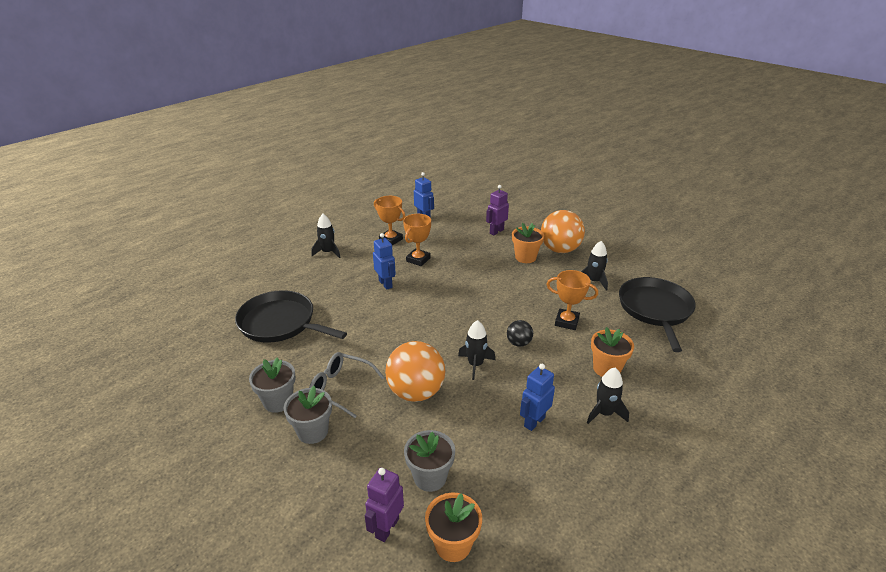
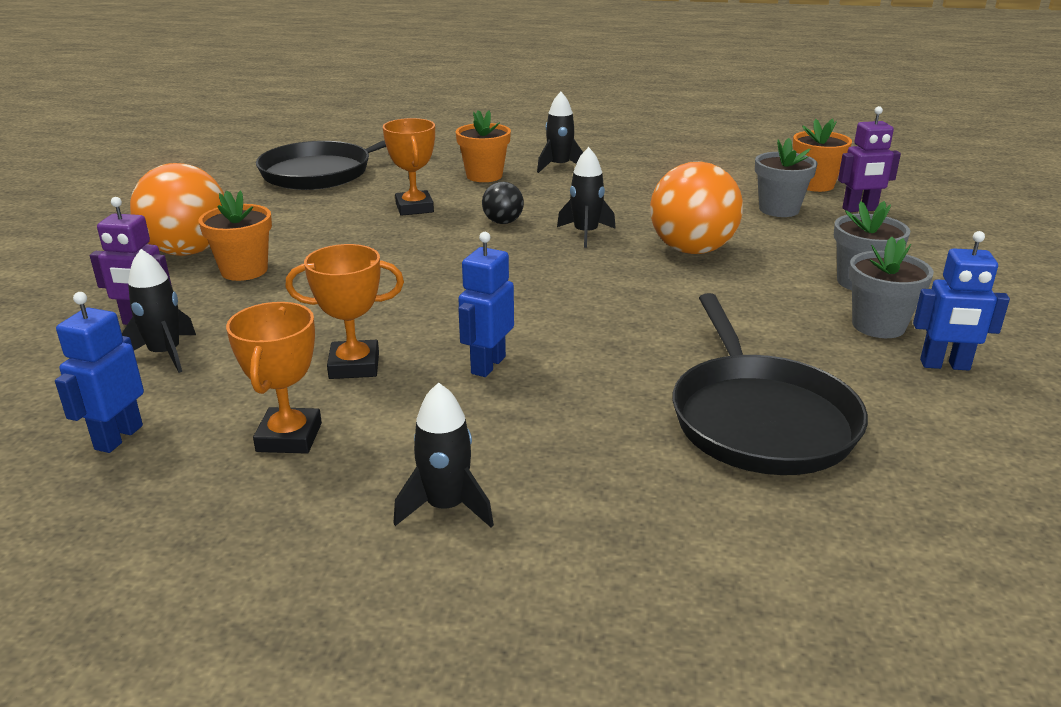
camera: 125 degrees left, 5 degrees down
(340, 388) = (775, 295): grey glasses -> none
(534, 421) = (624, 188): blue robot -> blue robot (945, 365)
(593, 281) = (281, 212): black rocket -> black rocket (165, 354)

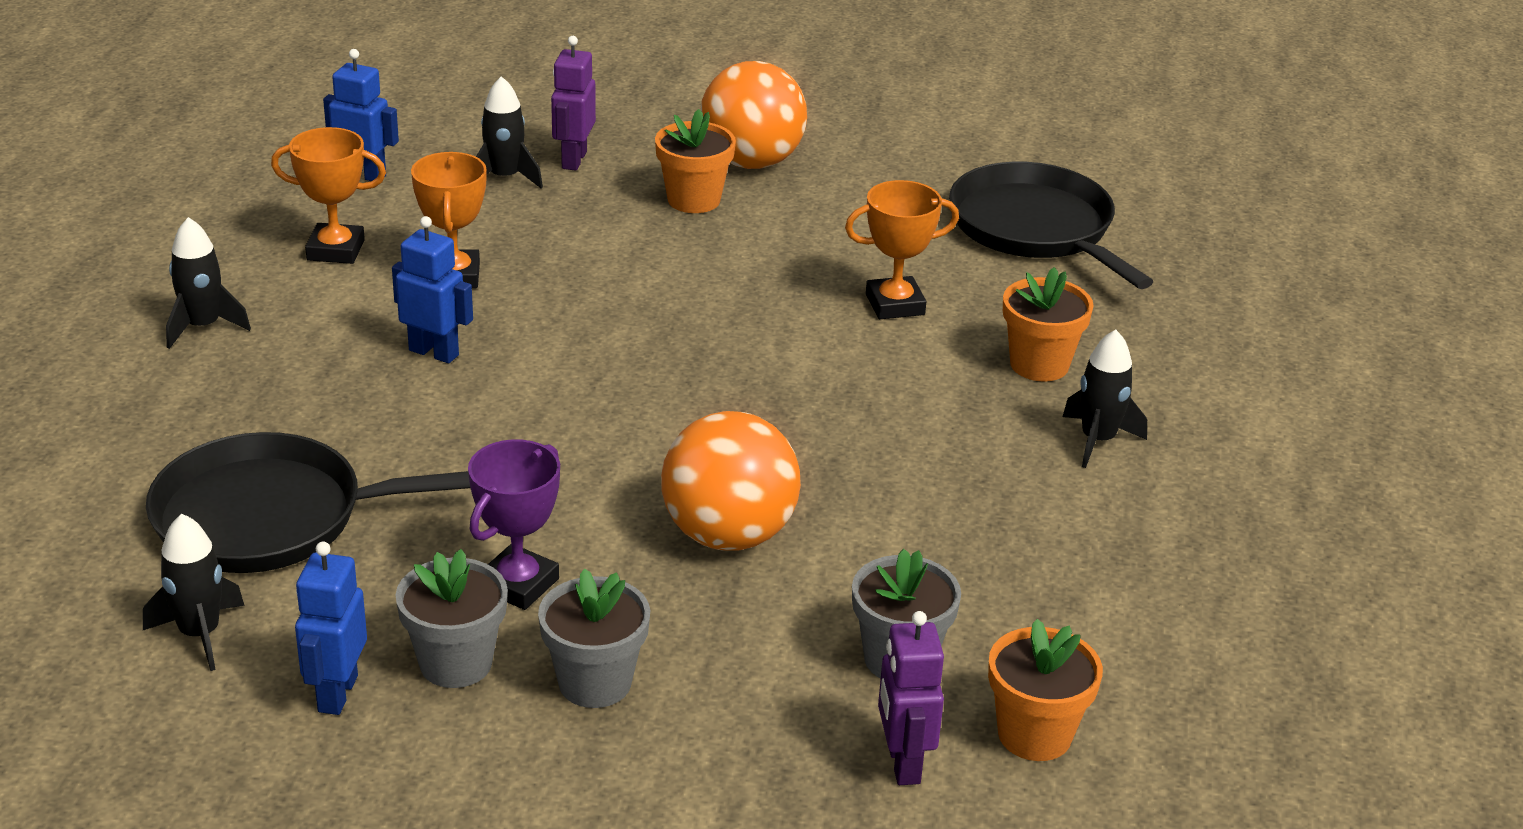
camera: 90 degrees right, 5 degrees up
(503, 222) = (840, 375): black ball -> none
(586, 234) = (795, 444): black rocket -> black rocket (200, 634)
(781, 310) = (518, 584): none -> purple trophy

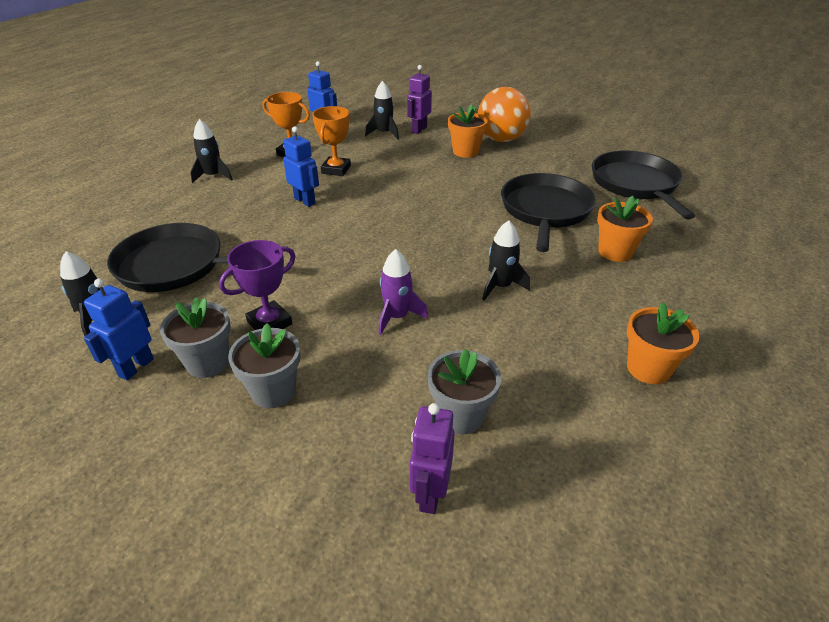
camera: 20 degrees right, 5 degrees up
(728, 535) = (397, 317): orange ball -> purple rocket
(895, 304) = (545, 210): orange trophy -> black pan
(1034, 735) = (529, 494): orange flower pot -> orange flower pot (648, 368)
(1097, 440) = (637, 299): black rocket -> black rocket (500, 286)

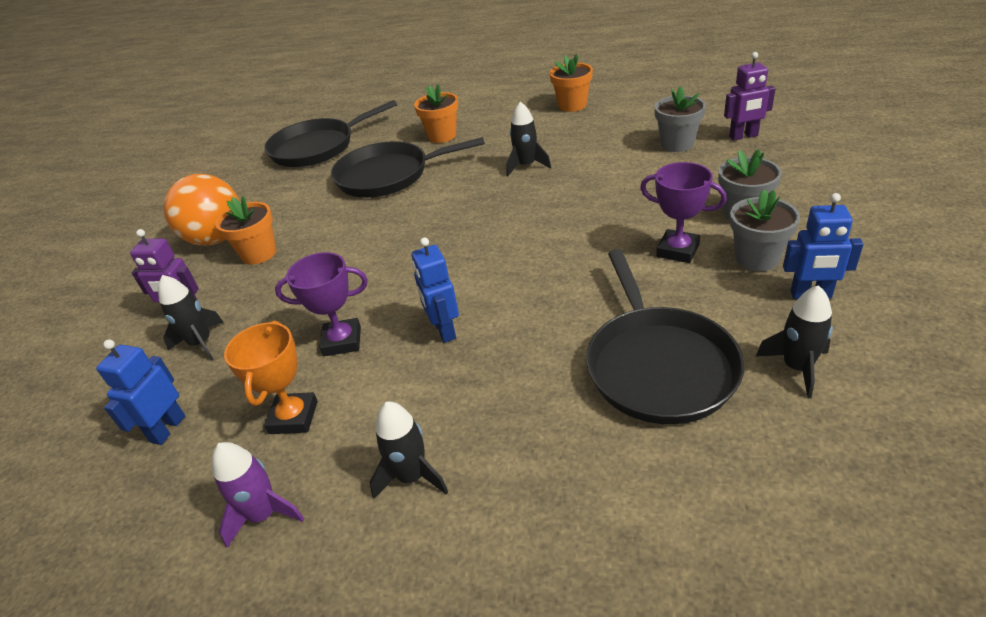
camera: 105 degrees left, 0 degrees up
(305, 201) = (444, 330): blue robot -> blue robot turned 45 degrees counterclockwise
(336, 170) = (342, 341): orange trophy -> purple trophy
(397, 317) = (606, 195): purple rocket -> purple rocket (264, 515)

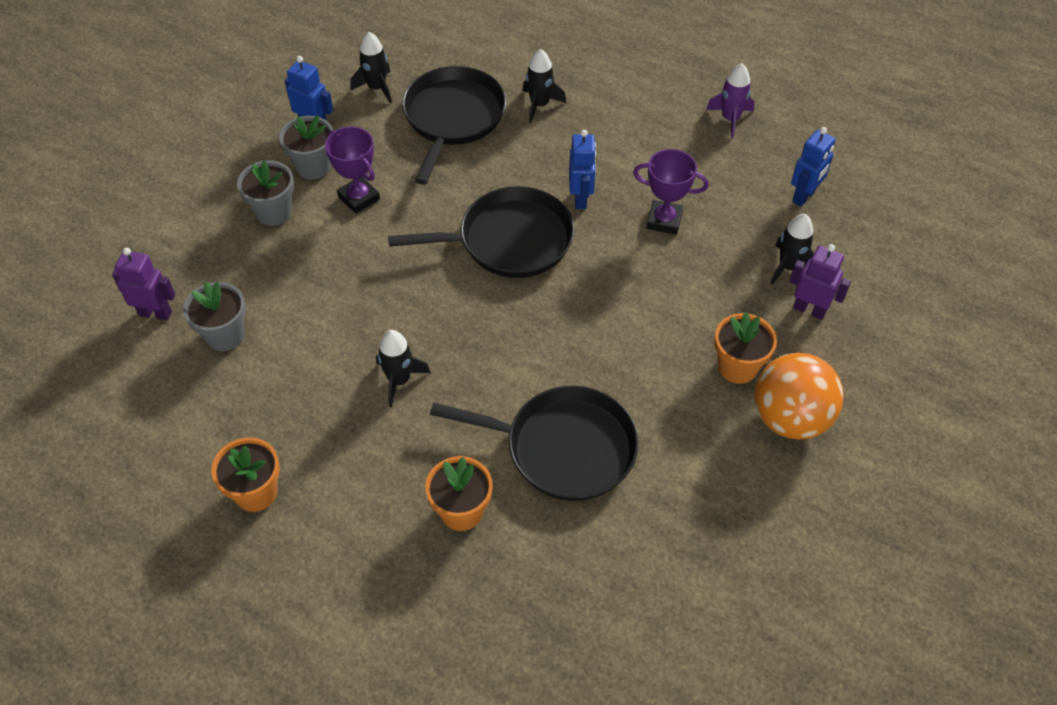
camera: 165 degrees left, 15 degrees up
(293, 417) = (709, 171): orange trophy -> none
(317, 147) = (647, 586): black pan -> black pan (509, 240)
(412, 476) = (637, 109): black rocket -> black rocket (539, 105)

